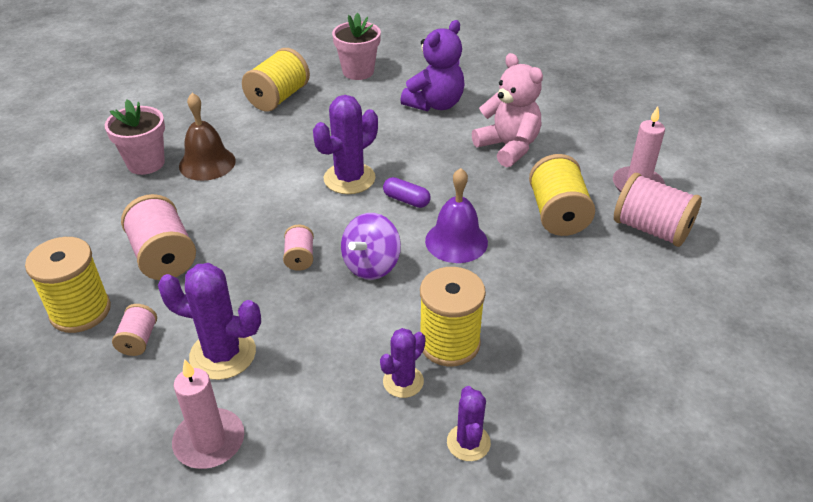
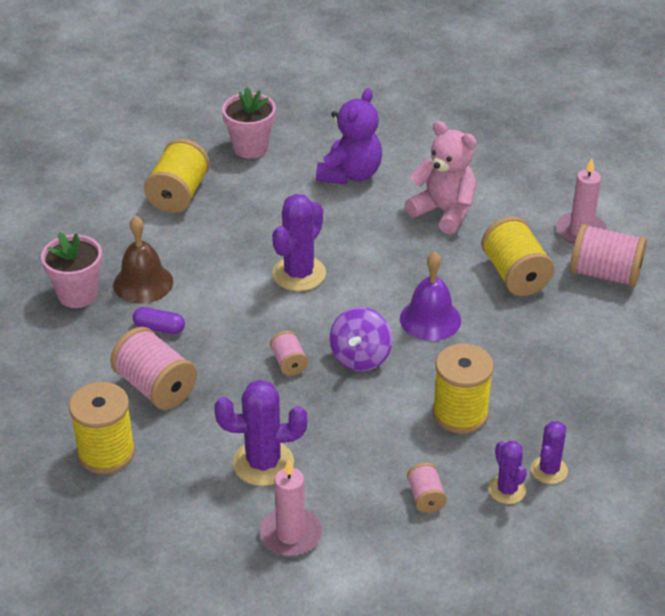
camera: 15 degrees left, 0 degrees up
(138, 340) = (178, 467): pink spool -> pink spool (426, 497)
(403, 381) = (433, 453): purple cactus -> purple cactus (549, 470)
(406, 200) = (365, 286): purple capsule -> purple capsule (159, 328)

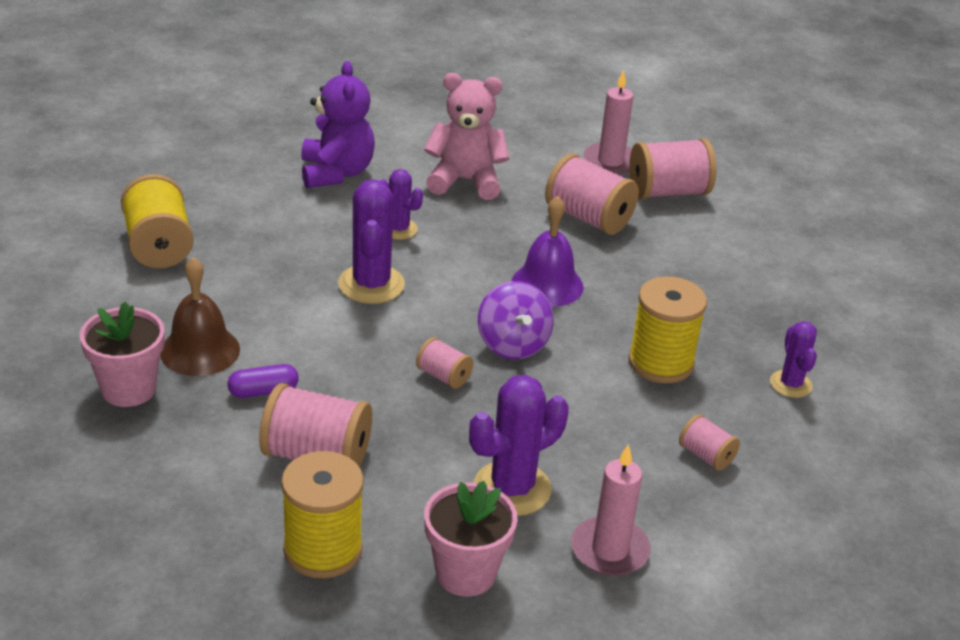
camera: 35 degrees left, 5 degrees down
(250, 147) = (201, 176): pink flower pot -> pink flower pot (465, 573)
(507, 490) = (772, 417): purple cactus -> purple cactus (398, 229)
(515, 275) = (588, 218): yellow spool -> pink spool

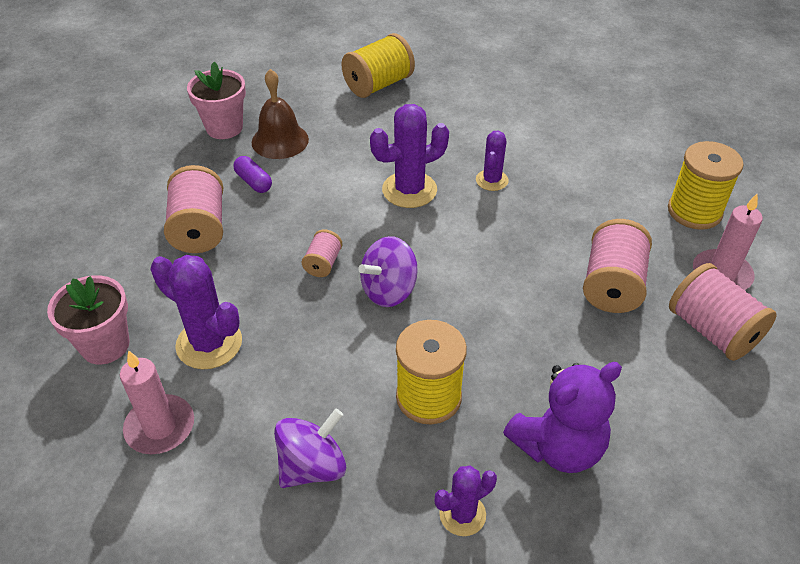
camera: 70 degrees right, 10 degrees up
(323, 549) = (105, 264): yellow spool -> yellow spool (694, 211)
(336, 173) = (536, 126): purple teddy bear -> purple teddy bear (558, 446)
(465, 181) = (593, 194): pink teddy bear -> none
(547, 284) = (487, 287): purple bell -> none
(706, 455) = (312, 466): pink spool -> purple spinning top

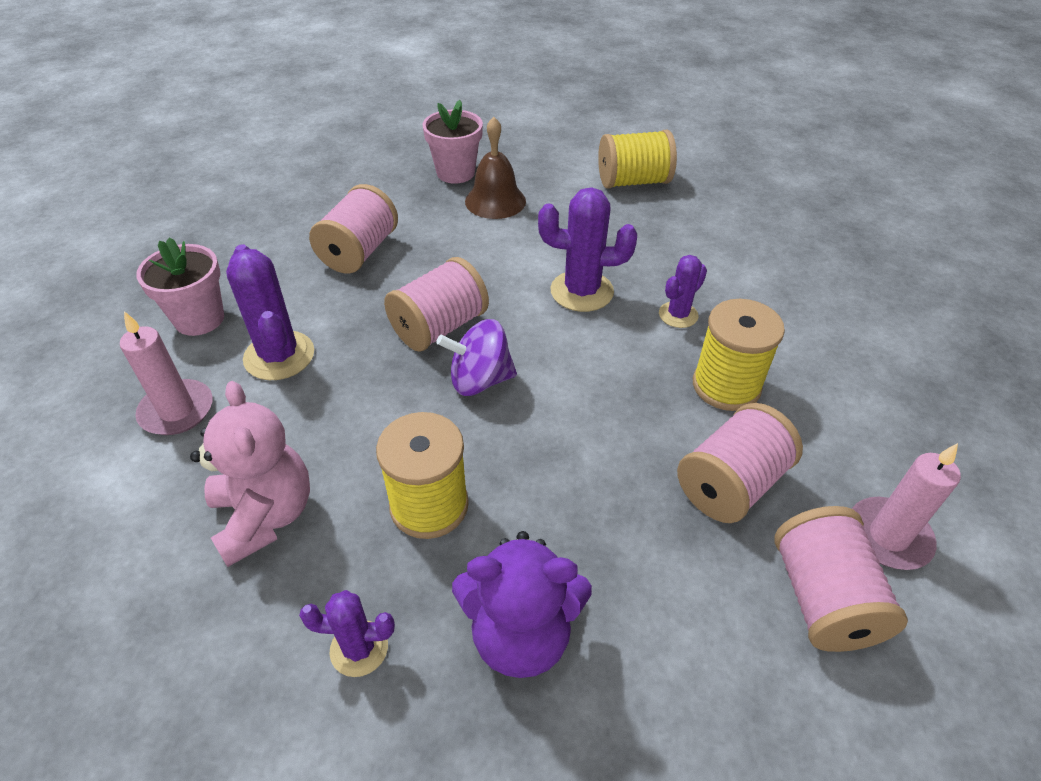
camera: 30 degrees right, 0 degrees up
(254, 182) = (440, 229): purple capsule -> none
(312, 466) = (265, 516): purple spinning top -> pink teddy bear
(323, 263) = (439, 327): pink spool -> pink spool, size x1.89
(694, 211) = (907, 446): yellow spool -> yellow spool (726, 386)

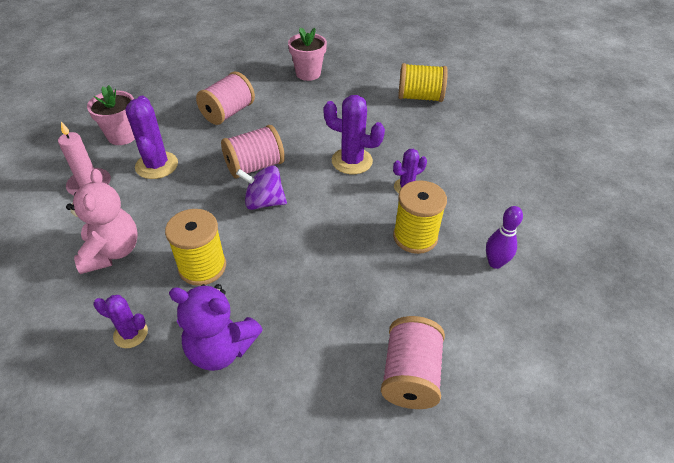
camera: 15 degrees right, 0 degrees up
(495, 201) = (324, 95): brown bell -> none
(730, 484) = (387, 296): pink spool -> none
(852, 400) = (495, 263): none -> purple bowling pin
(888, 536) = (473, 350): pink candle -> none

